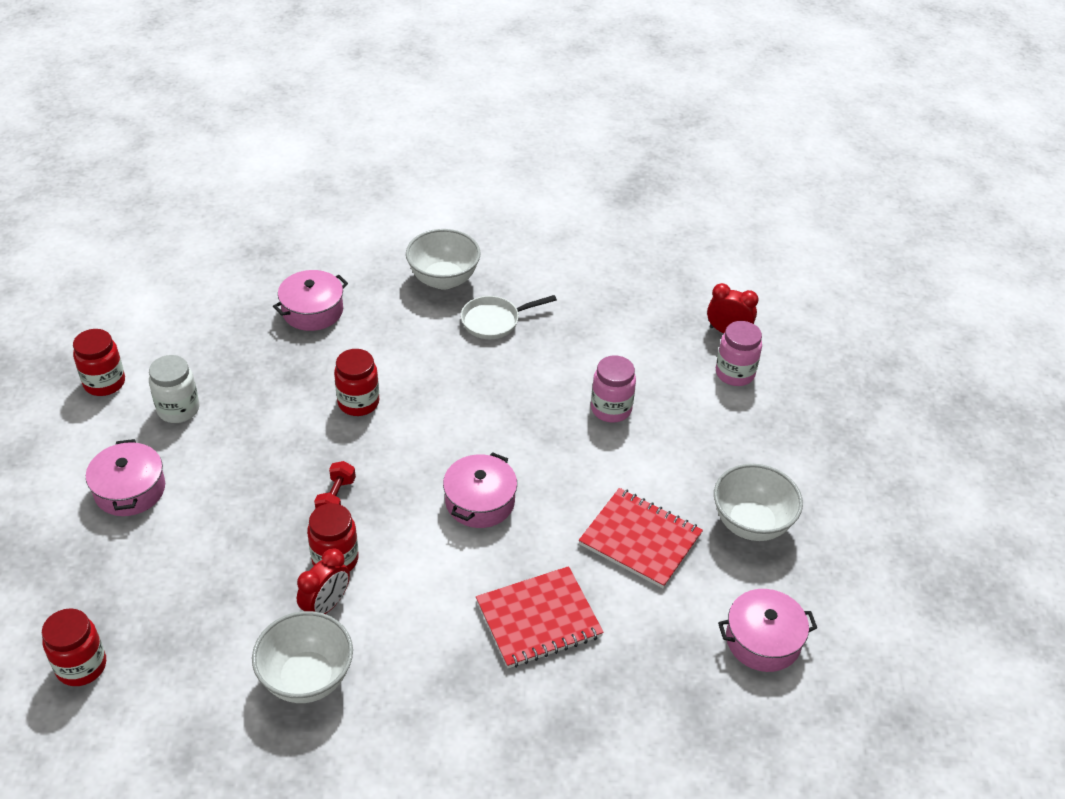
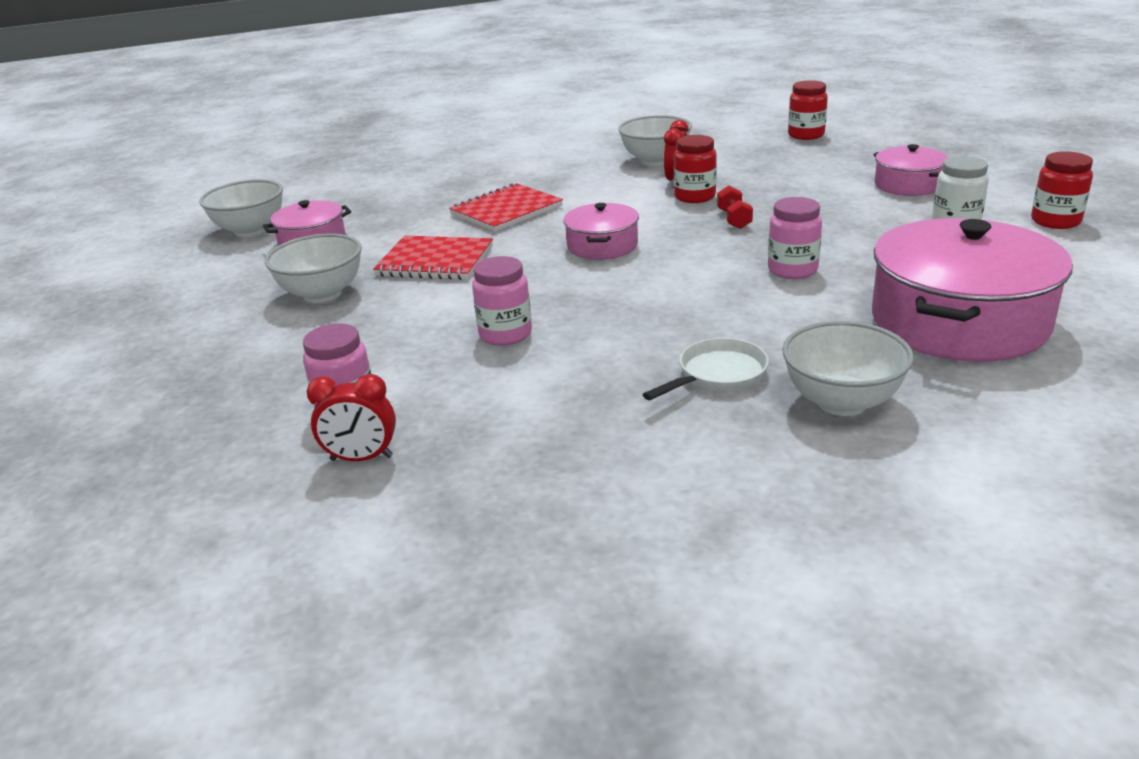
camera: 165 degrees right, 15 degrees down
(312, 311) = (958, 322): pink pot -> pink pot, size x1.93
(358, 403) = (792, 270): red jar -> pink jar
(838, 703) = (250, 230): none -> white bowl

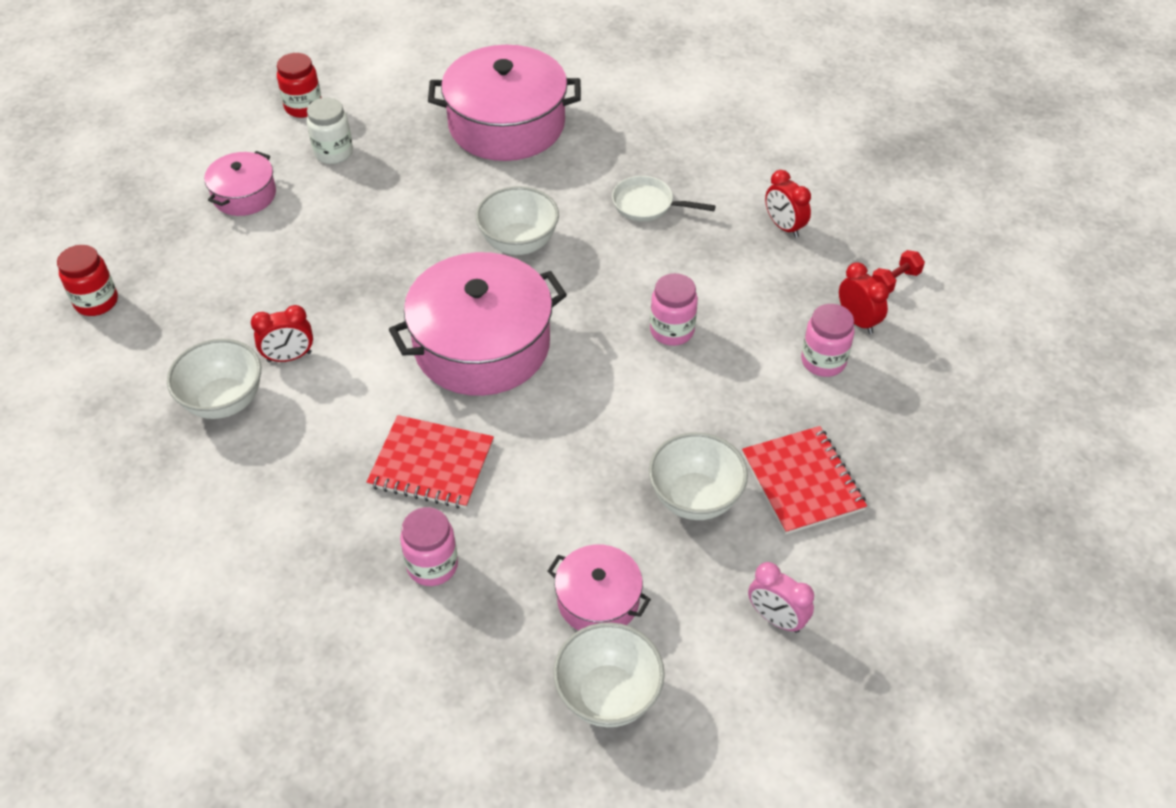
camera: 125 degrees left, 20 degrees up
(184, 296) = (776, 618): none -> pink clock
(435, 261) = (581, 452): red notebook -> red notebook (802, 482)
(576, 466) = (784, 226): none -> red clock
(602, 246) = (482, 345): pink pot -> pink pot, size x1.93
(694, 197) = (330, 327): red jar -> none
(734, 219) = (377, 280): red dumbbell -> red dumbbell (895, 281)
(792, 270) = (468, 215): pink jar -> pink jar (432, 565)
(841, 402) = (639, 149): white bowl -> white bowl (519, 243)

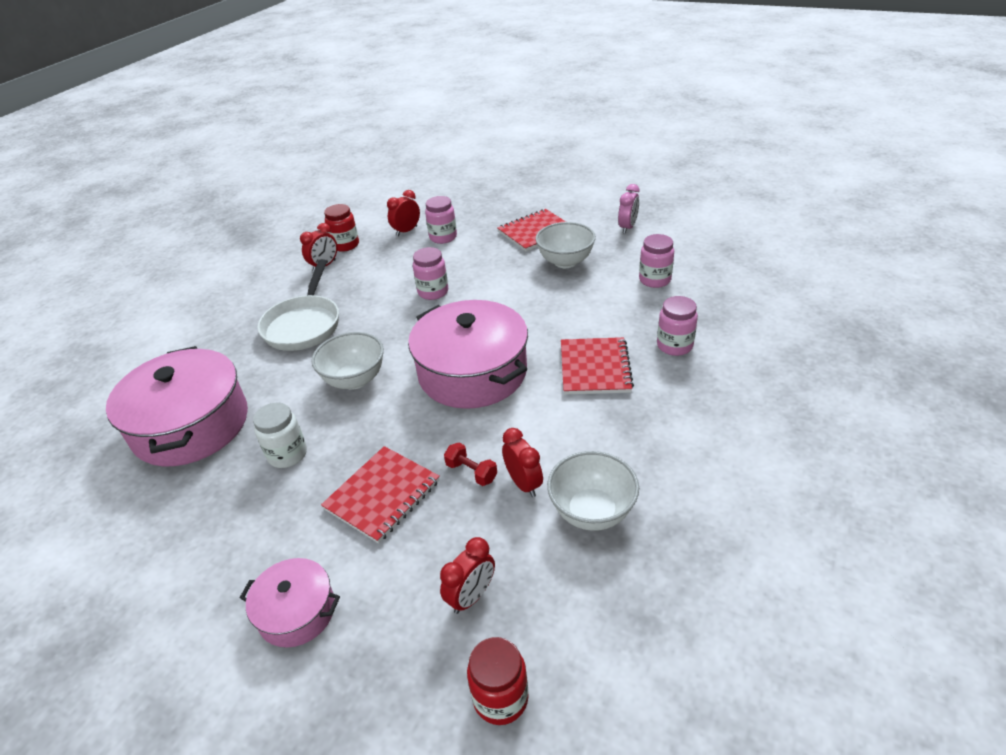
camera: 100 degrees left, 10 degrees down
(190, 298) = (471, 596): none -> red clock
(303, 107) = (130, 611): red jar -> red jar (345, 245)
(333, 153) = (223, 549): white jar -> white jar (287, 454)
(336, 253) = (382, 495): none -> red notebook
(598, 600) = (654, 280): pink pot -> pink jar
(608, 695) = (709, 266): white bowl -> none
(647, 205) = (304, 325): white pan -> white pan, size x1.65
(895, 281) = (370, 224): red dumbbell -> red dumbbell (471, 472)

